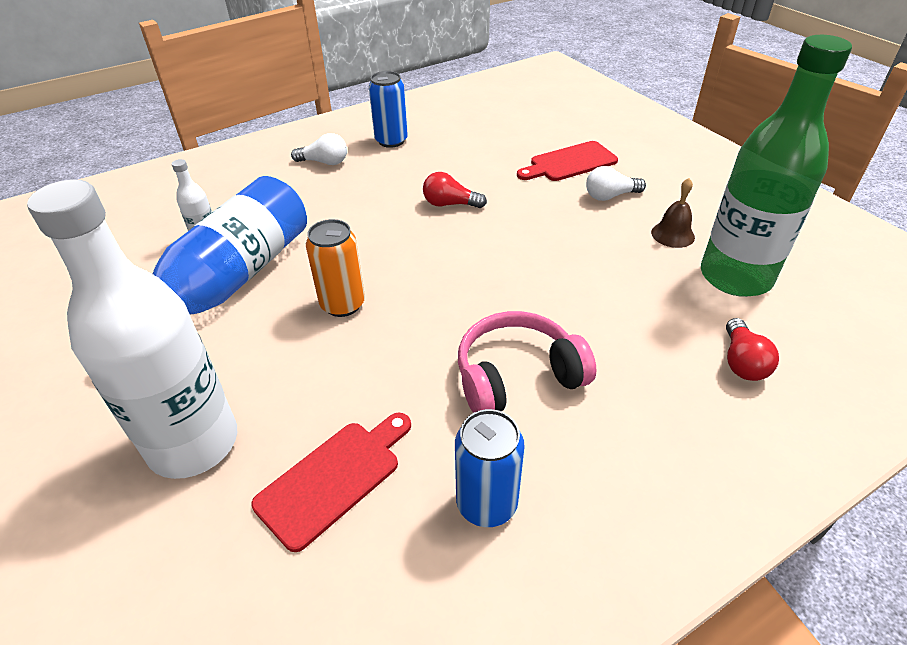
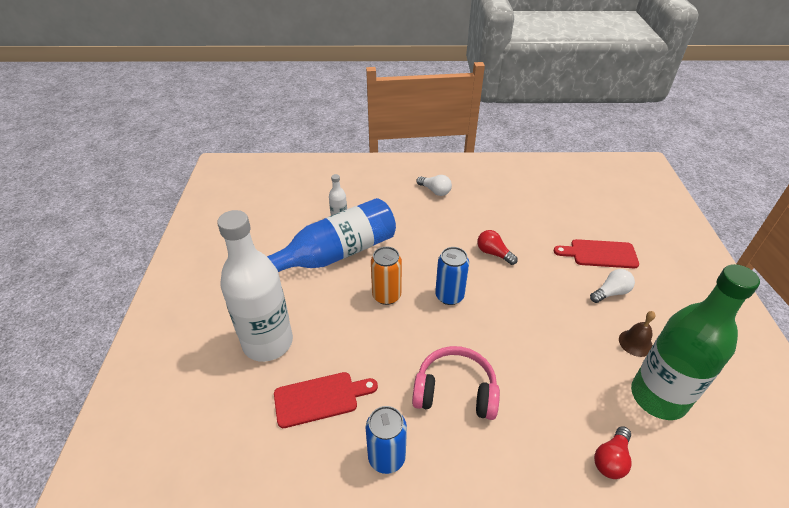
camera: 30 degrees right, 0 degrees up
(391, 141) = (486, 190): blue can -> blue can (449, 296)
(610, 196) = (611, 293): white light bulb -> white light bulb turned 135 degrees clockwise

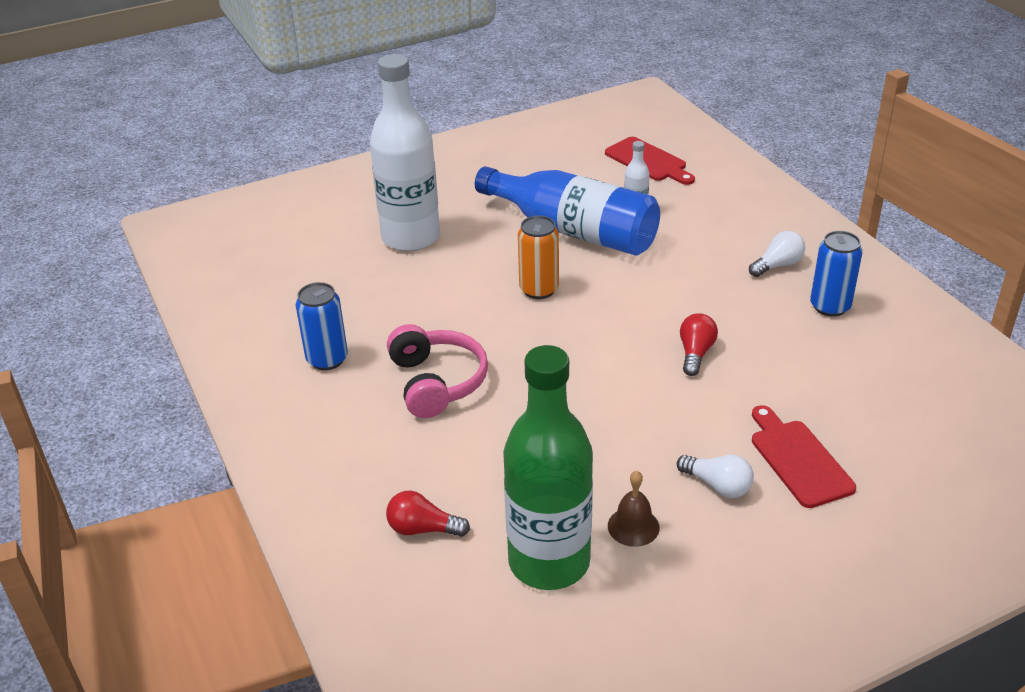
camera: 65 degrees right, 5 degrees down
(320, 398) = (367, 295): red cutting board -> red cutting board (648, 161)
(435, 191) = (777, 265): white light bulb -> white light bulb turned 135 degrees counterclockwise
(449, 296) = (580, 337): blue can -> blue can (830, 306)

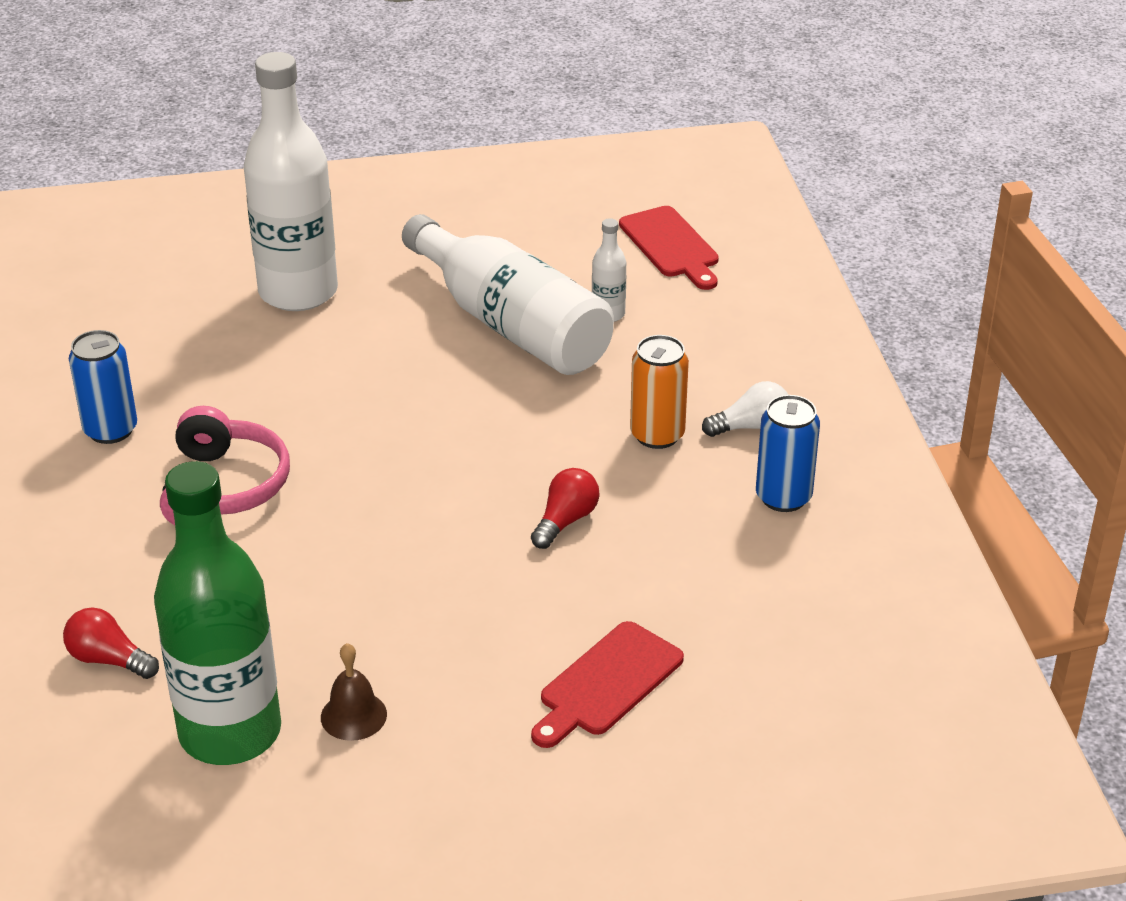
camera: 15 degrees right, 0 degrees up
(539, 289) = (418, 395): orange can -> orange can (657, 435)
(573, 230) = (511, 324): blue bottle -> white bottle
(717, 485) = (486, 691): white light bulb -> none
(798, 459) = (607, 684): red cutting board -> red cutting board turned 135 degrees counterclockwise

